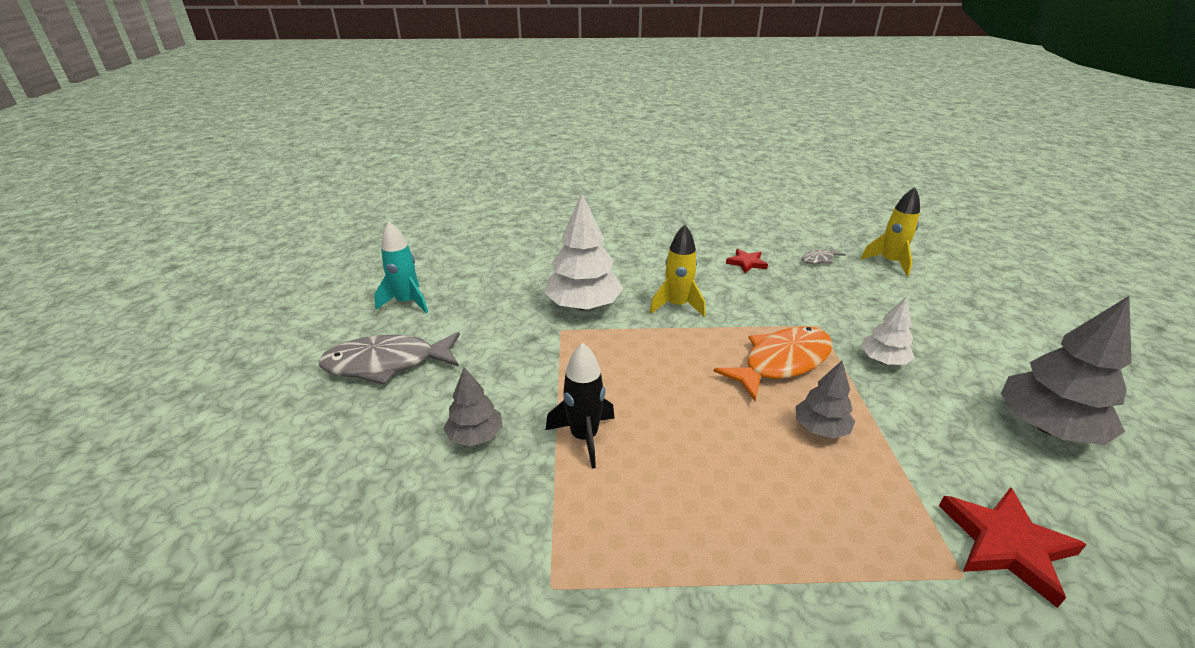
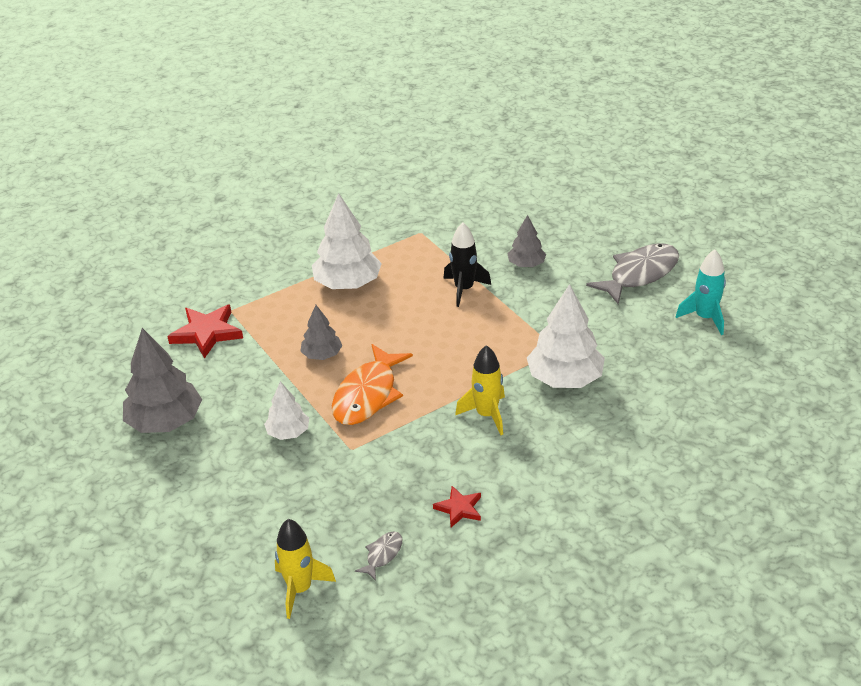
camera: 150 degrees right, 5 degrees up
(739, 531) = (347, 284): none -> white tree

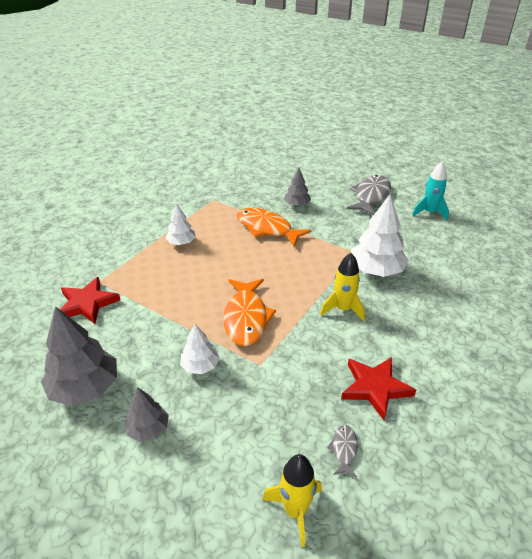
camera: 25 degrees left, 0 degrees up
(322, 355) = (192, 297): grey tree -> grey tree (148, 429)
(347, 284) = (181, 242): white tree -> white tree, size x0.56
(459, 508) = (375, 388): red star -> red star, size x1.73
(464, 289) = (267, 228): black rocket -> orange fish

